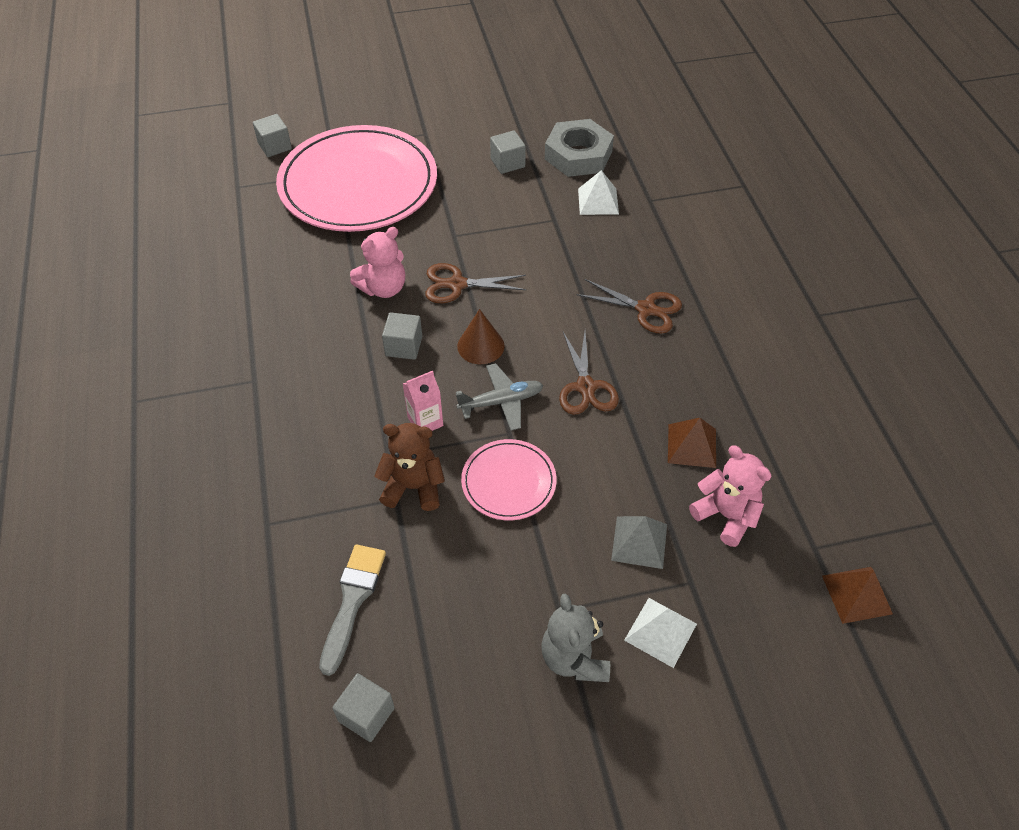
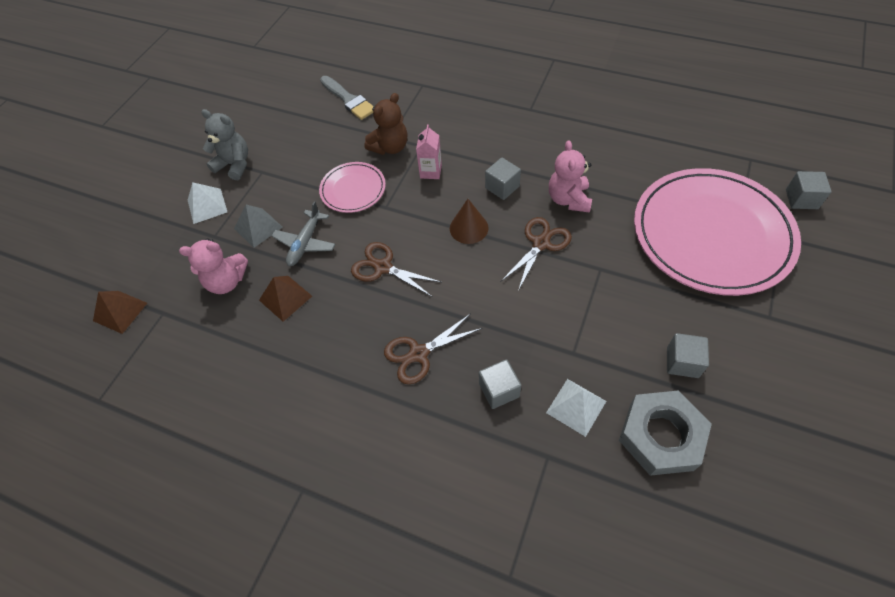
camera: 130 degrees right, 5 degrees up
(366, 714) = (291, 85): grey cube -> grey cube (499, 390)
(501, 402) = (412, 215): grey plane -> grey plane (305, 243)

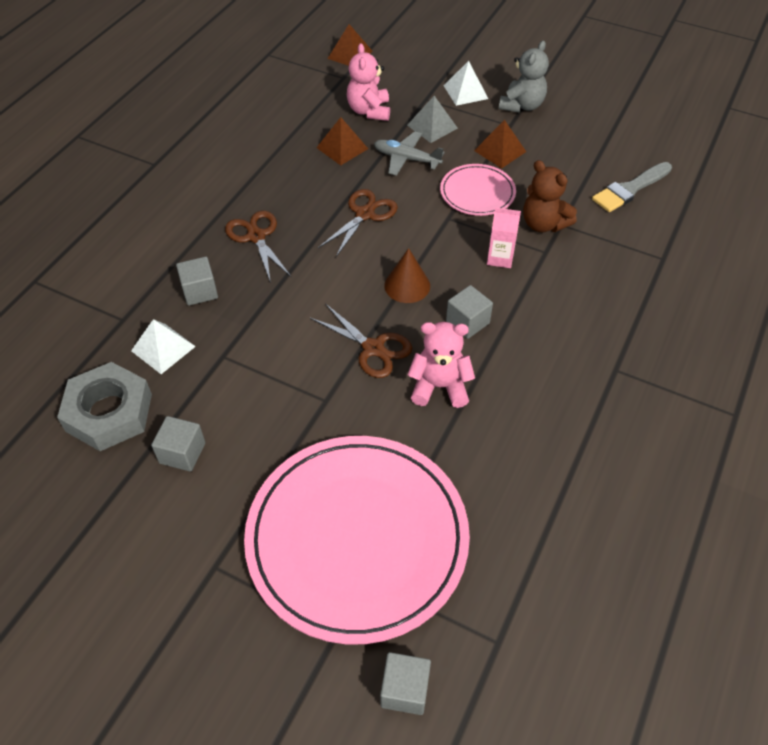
camera: 90 degrees right, 5 degrees down
(298, 177) = (500, 151): none -> brown pyramid

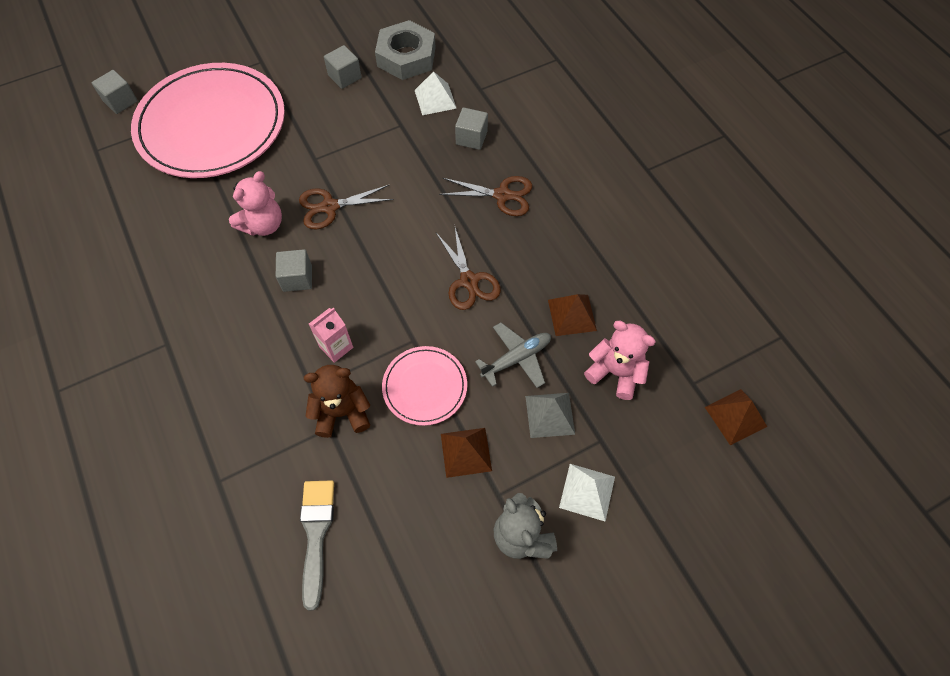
camera: 125 degrees right, 10 degrees up
(407, 285) = (366, 262): brown cone -> none

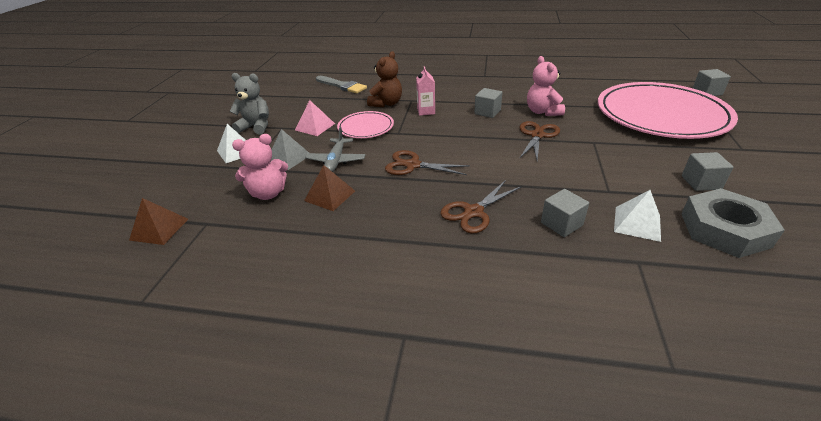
camera: 130 degrees right, 25 degrees down
(466, 452) = (315, 126): brown pyramid -> pink pyramid

